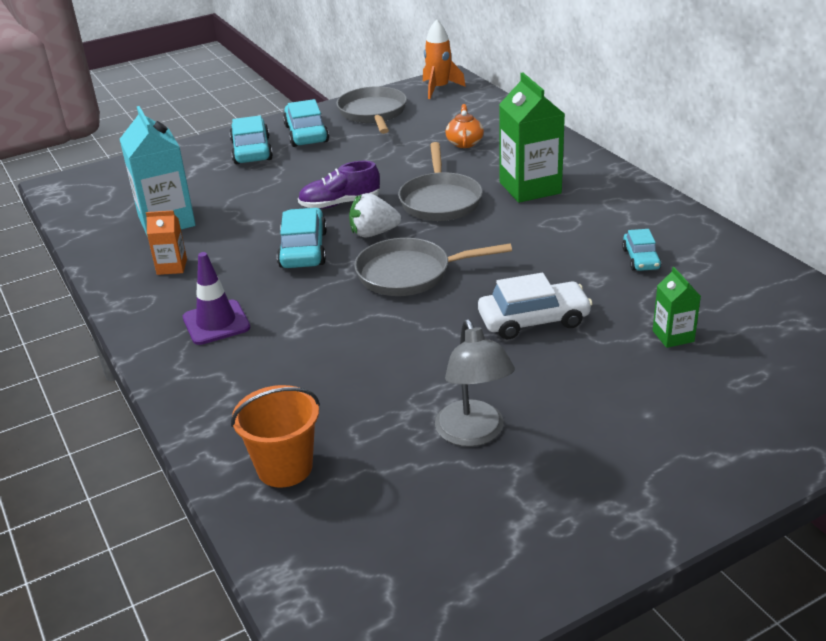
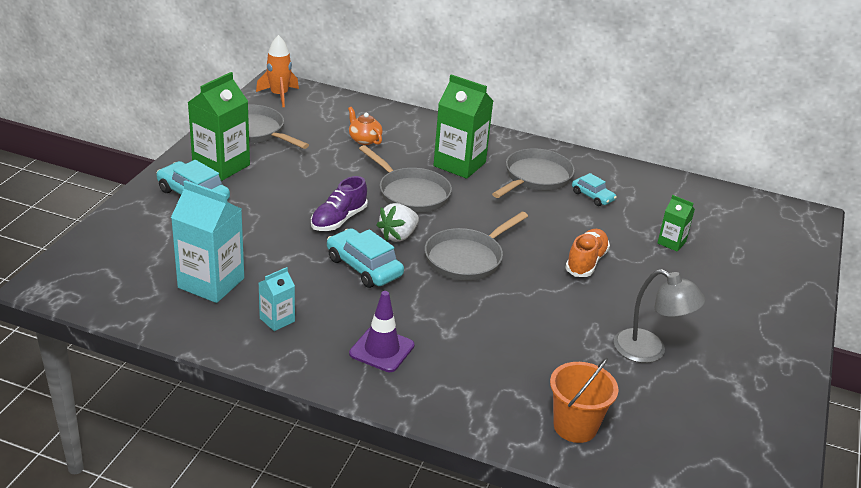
camera: 45 degrees left, 0 degrees up
(172, 267) = (277, 320): orange carton -> turquoise carton
(306, 134) = (221, 166): turquoise car -> green carton
(533, 320) = (586, 262): white car -> orange shoe
(598, 222) = (535, 178): none -> grey pan

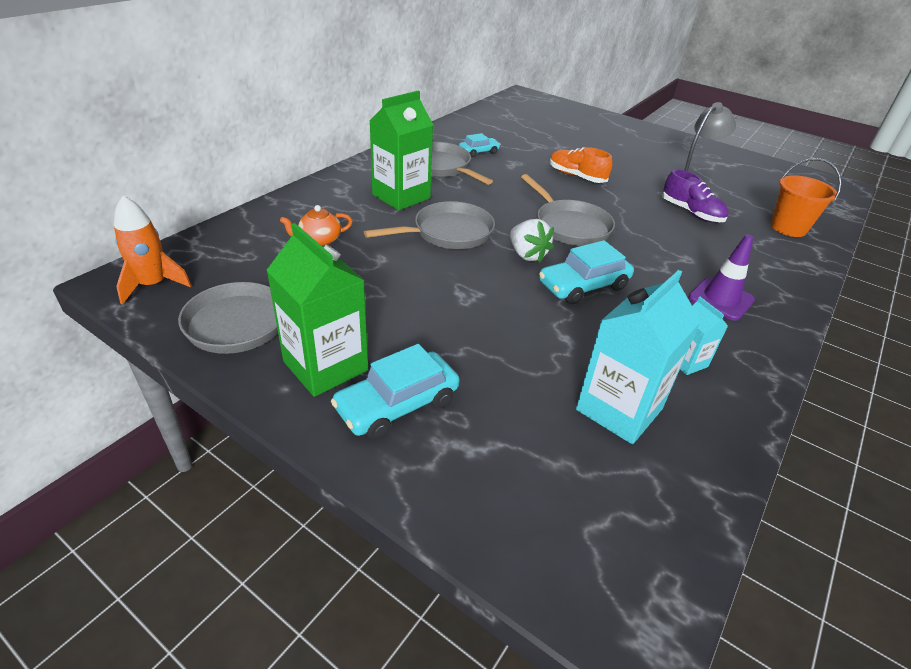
camera: 75 degrees left, 5 degrees up
(338, 220) = (489, 287): purple shoe -> purple shoe (691, 213)
(671, 242) = (551, 141): green carton -> none

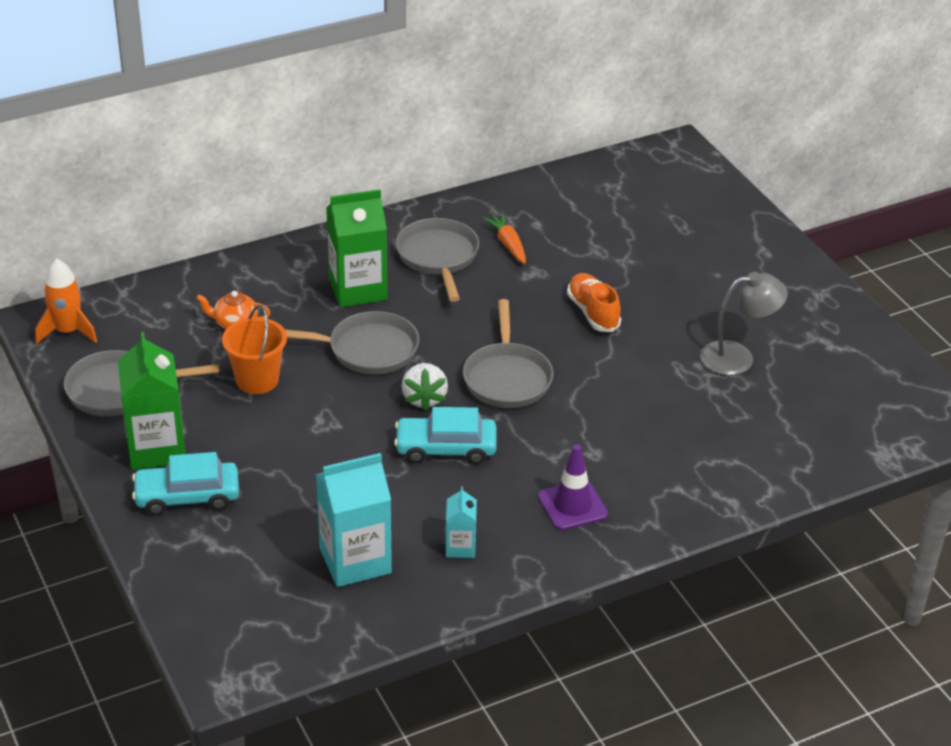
camera: 30 degrees right, 0 degrees up
(479, 152) = (508, 244): turquoise car -> orange carrot
(691, 213) = (677, 401): purple shoe -> none
(788, 228) = (776, 455): orange bucket -> orange bucket (257, 380)

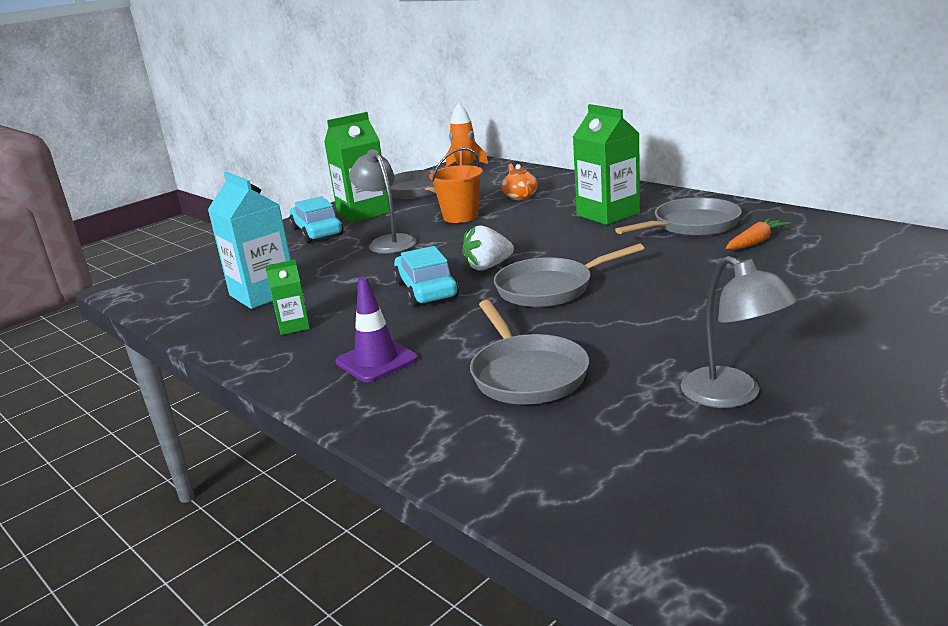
camera: 75 degrees right, 15 degrees down
(285, 448) = (388, 242): none -> grey lamp
(367, 350) = (532, 235): grey pan -> grey pan (526, 374)
(460, 547) = (294, 326): turquoise carton -> green carton
(593, 312) = (702, 299): orange shoe -> none

